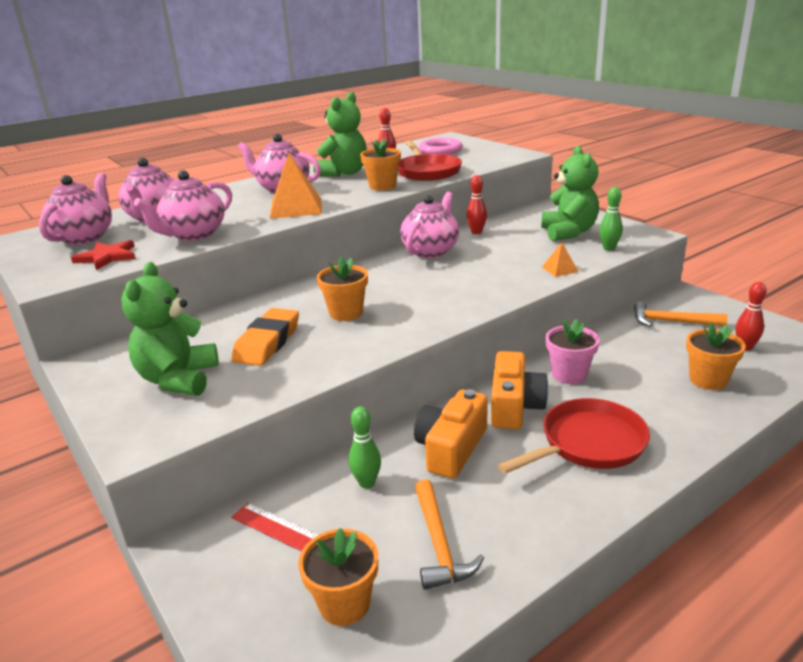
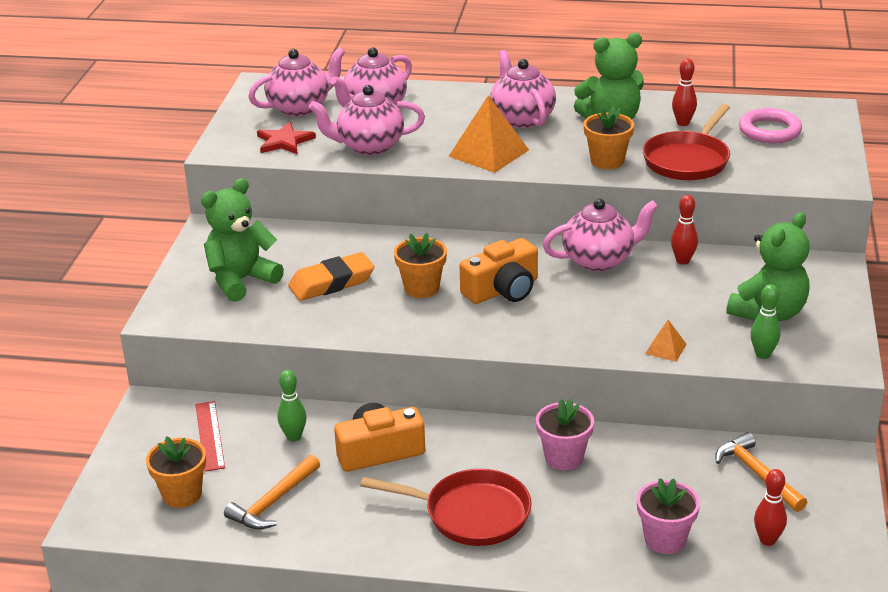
camera: 45 degrees right, 5 degrees up
(514, 406) = (475, 452): orange camera -> orange camera (502, 290)
(708, 380) = (665, 539): orange flower pot -> pink flower pot

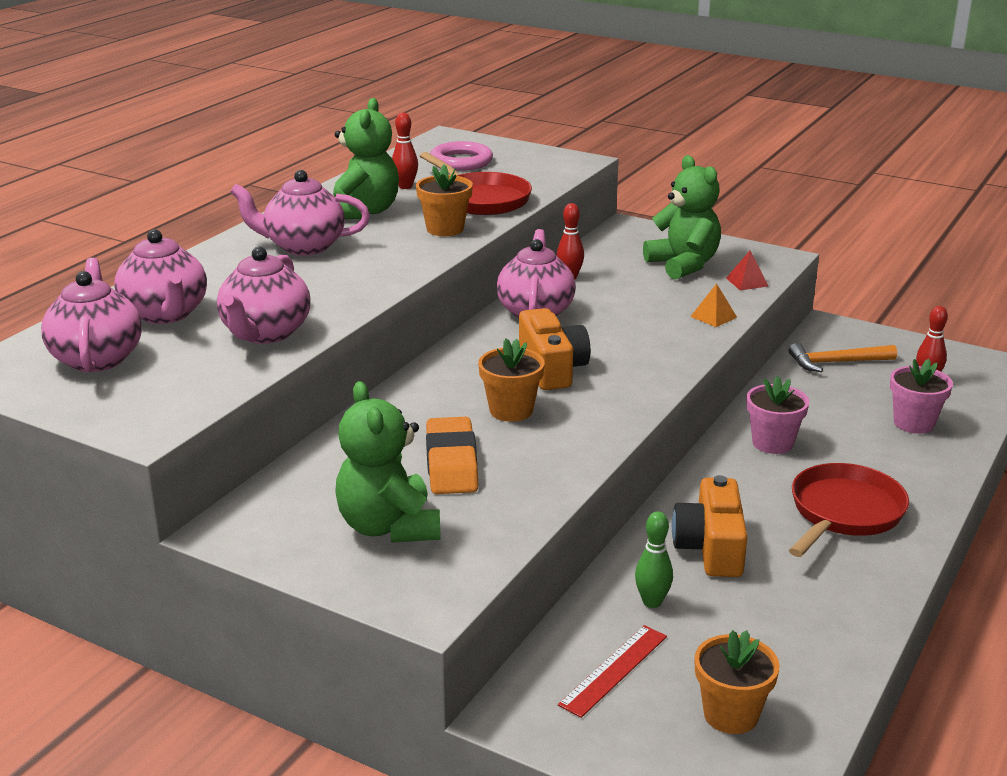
camera: 70 degrees left, 5 degrees down
(210, 435) = (613, 670): red ruler -> red ruler turned 60 degrees counterclockwise
(273, 502) = (775, 641): orange hammer -> none
(284, 141) = (181, 382): red star -> none
(489, 153) = (362, 275): orange pyramid -> none
(763, 354) = (747, 282): green bowling pin -> red pyramid

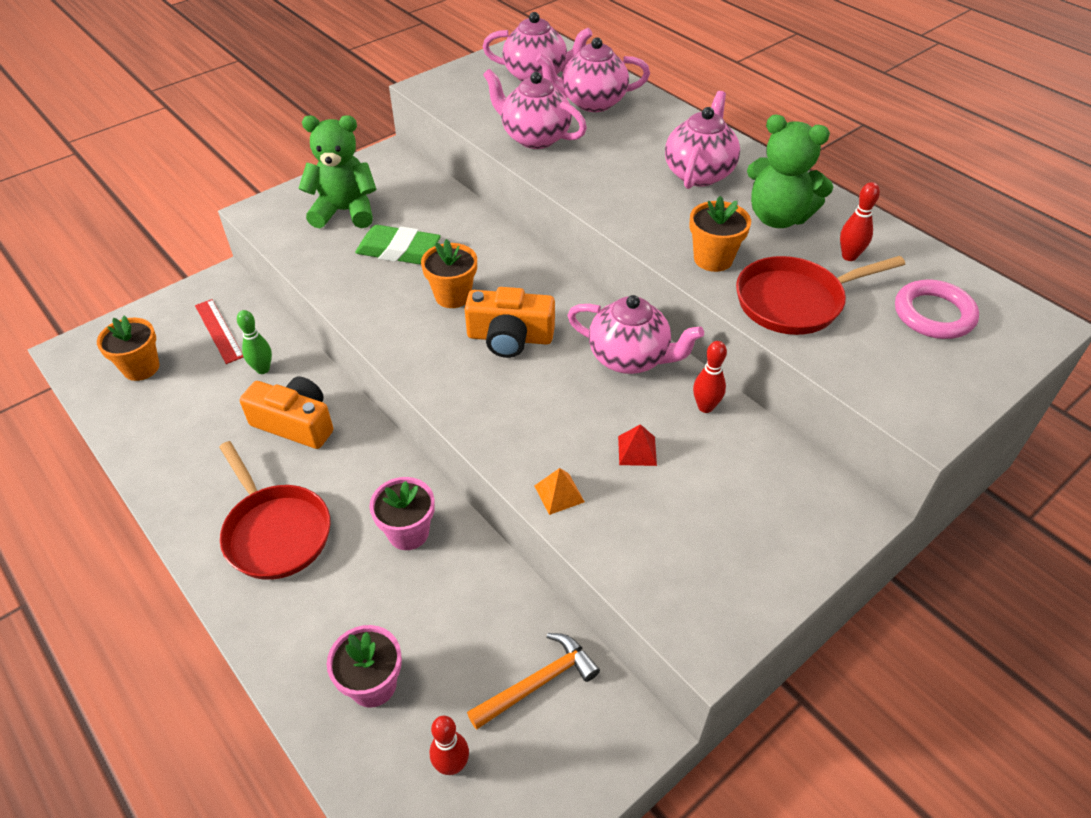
camera: 110 degrees right, 20 degrees up
(451, 463) = (398, 250): orange eraser -> green eraser
(683, 265) = (710, 522): green teddy bear -> none
(747, 282) = (639, 567): red pyramid -> red pyramid (637, 450)
(836, 362) = (538, 683): orange hammer -> orange hammer turned 45 degrees clockwise

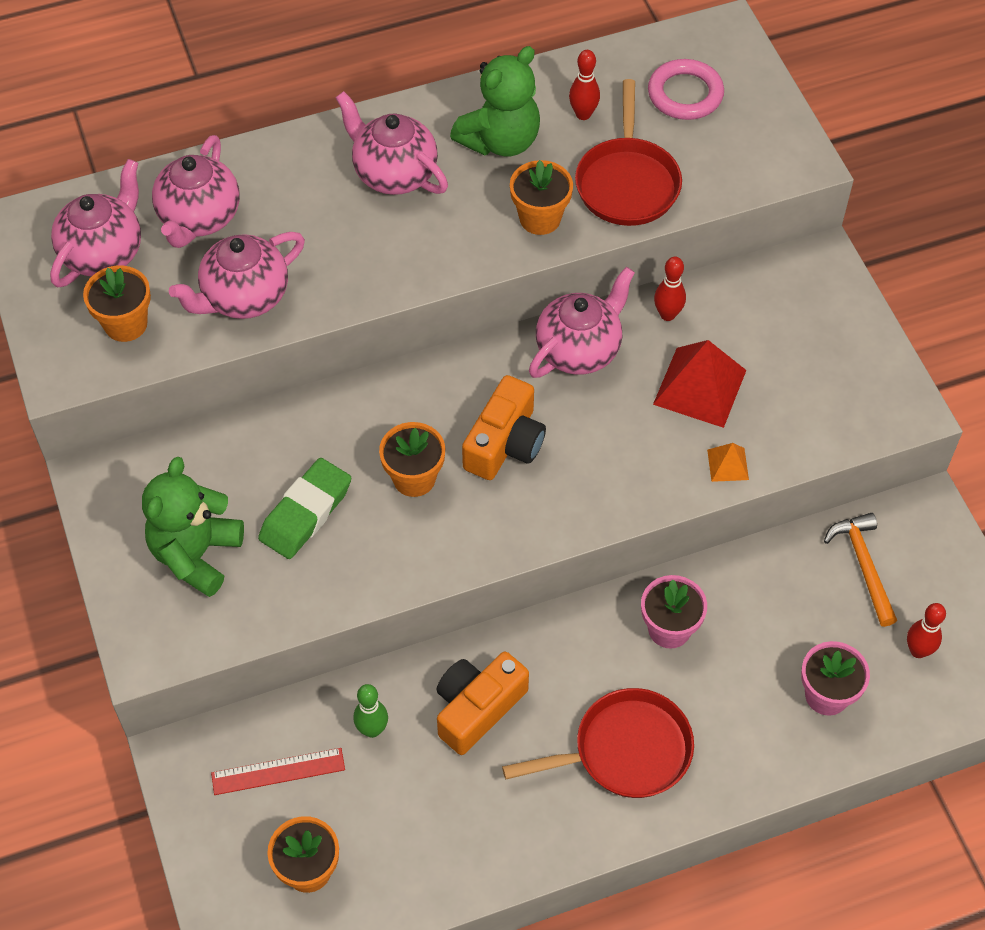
camera: 70 degrees left, 10 degrees up
(483, 98) = (126, 324): none -> orange flower pot
(637, 450) = (700, 387): red pyramid -> red pyramid, size x2.02

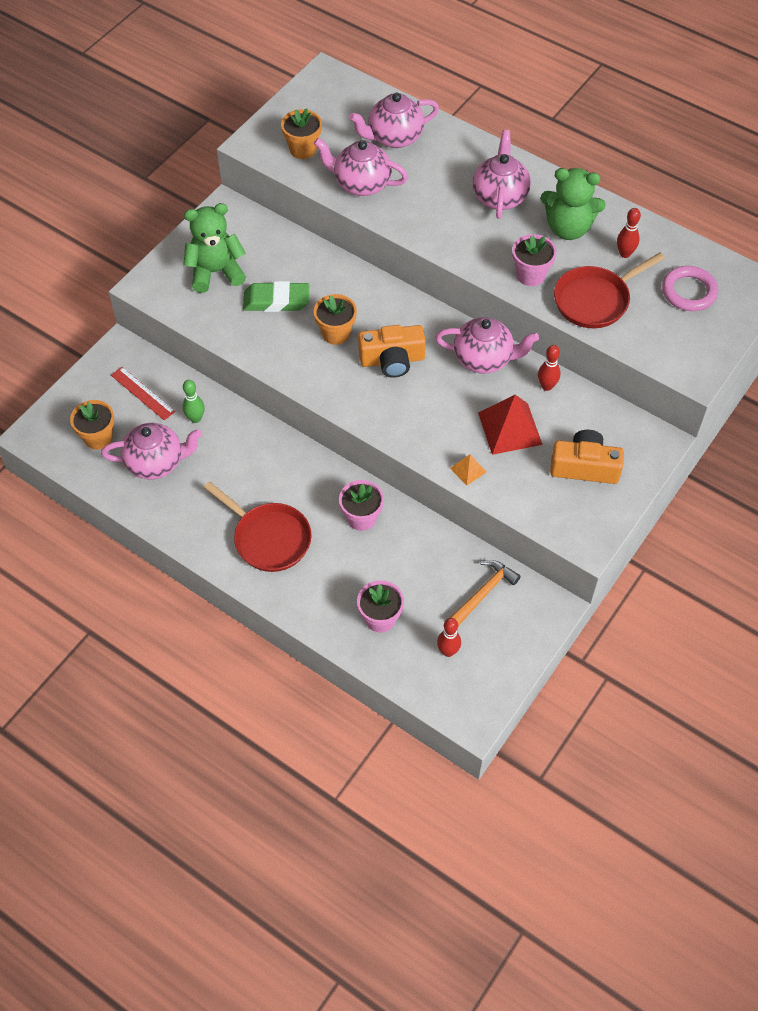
camera: 55 degrees right, 0 degrees up
(103, 253) = (338, 115): pink teapot -> pink teapot (156, 462)
(477, 708) = (243, 457): orange camera -> orange camera (584, 467)
(540, 218) = (530, 275): orange flower pot -> pink flower pot

